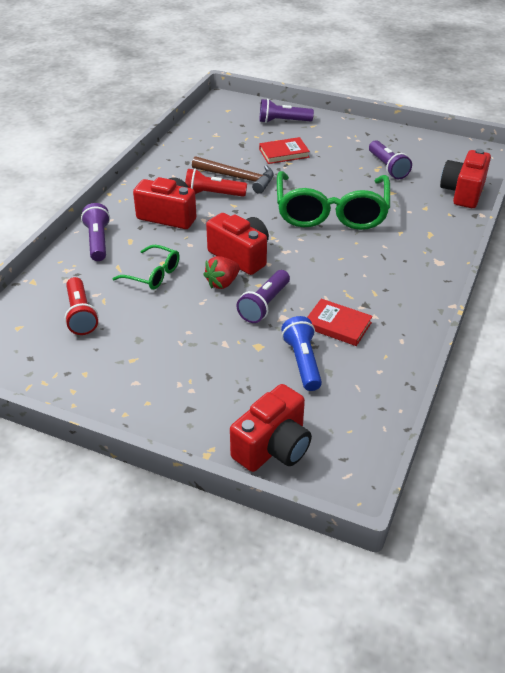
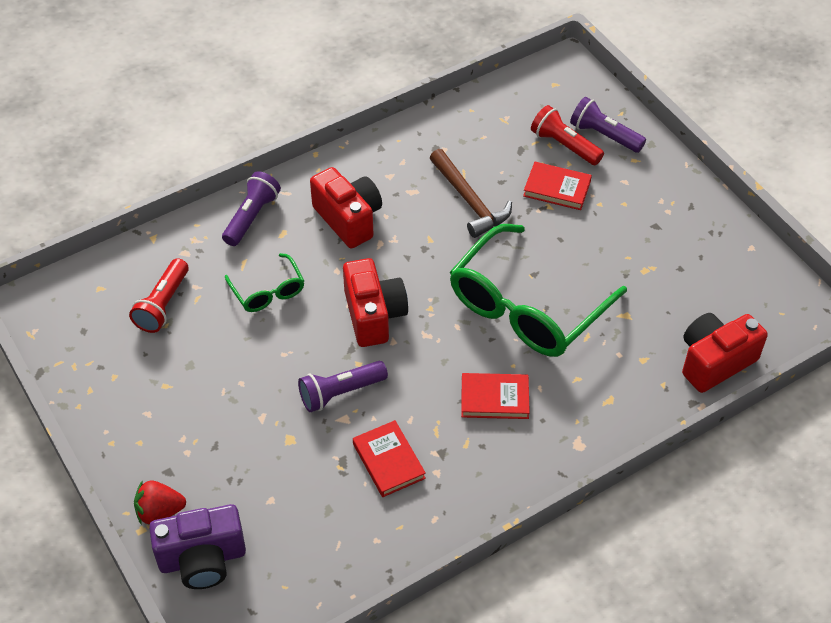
camera: 35 degrees right, 10 degrees up
(213, 194) = (421, 212): red flashlight -> red flashlight (564, 145)
(222, 283) = (324, 341): red strawberry -> red strawberry (160, 512)
(273, 447) = (202, 559): red camera -> purple camera
(302, 362) = (313, 483): blue flashlight -> none
(365, 263) = (494, 398): none -> red book
(387, 167) = (660, 274): purple flashlight -> none

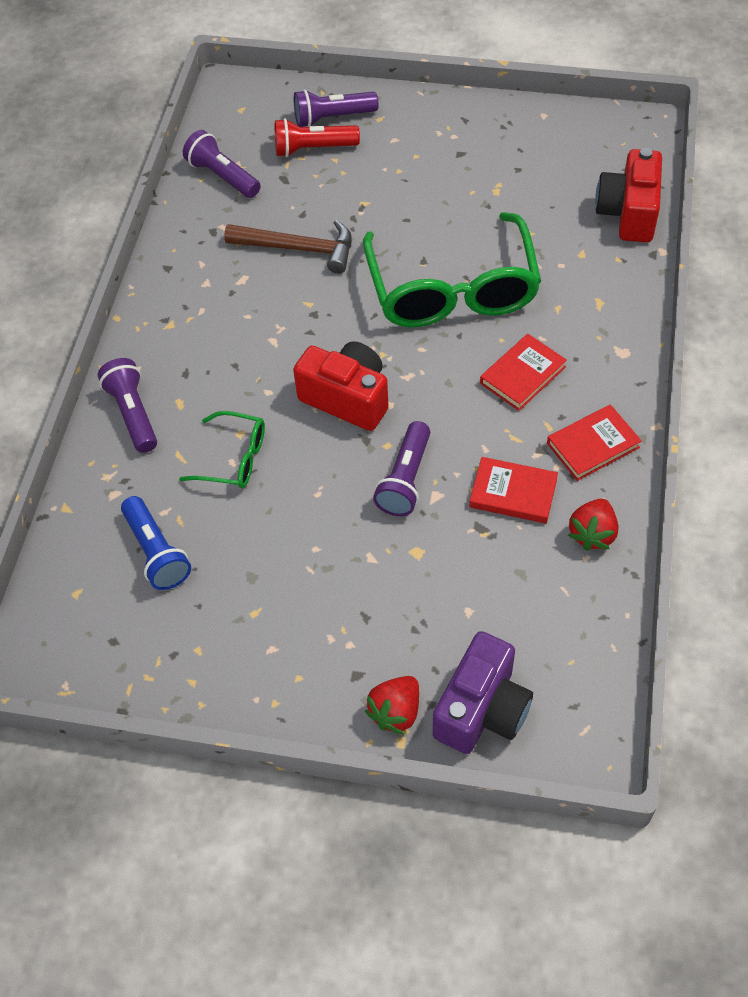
camera: 45 degrees left, 5 degrees up
(163, 305) = (157, 552): red flashlight -> blue flashlight
(348, 219) = (220, 344): red camera -> none
(400, 530) = (592, 534): none -> red strawberry
(486, 118) = (222, 176): none -> purple flashlight
(557, 188) = (352, 185): red book -> red book (593, 445)

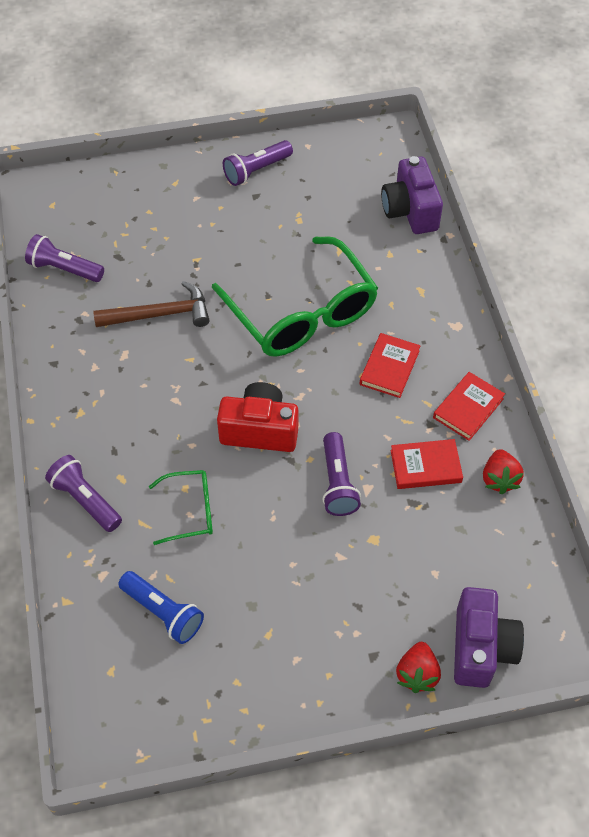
camera: 25 degrees left, 0 degrees up
(313, 149) = (131, 224): red flashlight -> none
(332, 118) = (135, 192): purple flashlight -> purple flashlight (256, 170)
(628, 213) = (410, 210): red camera -> purple camera

